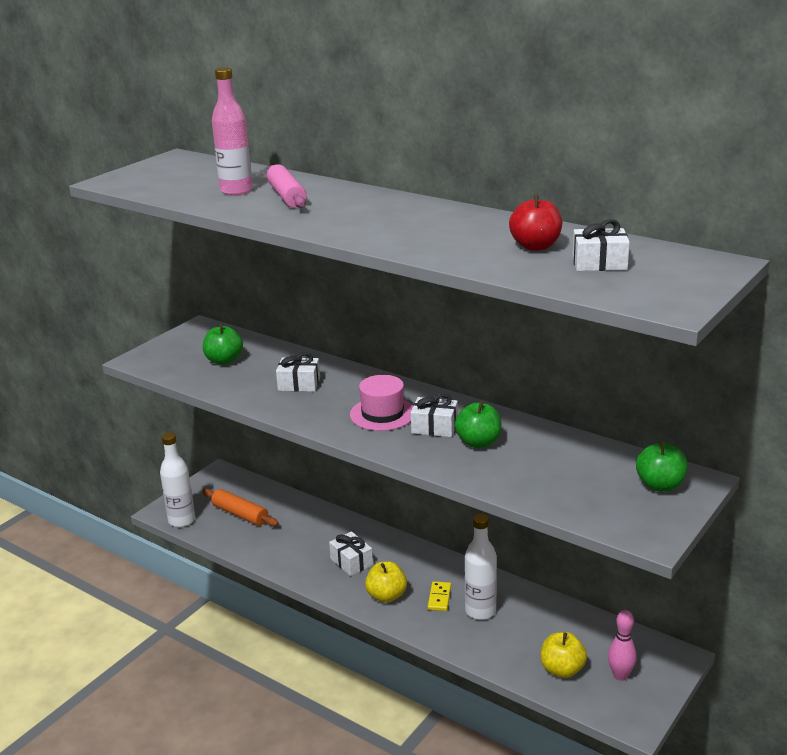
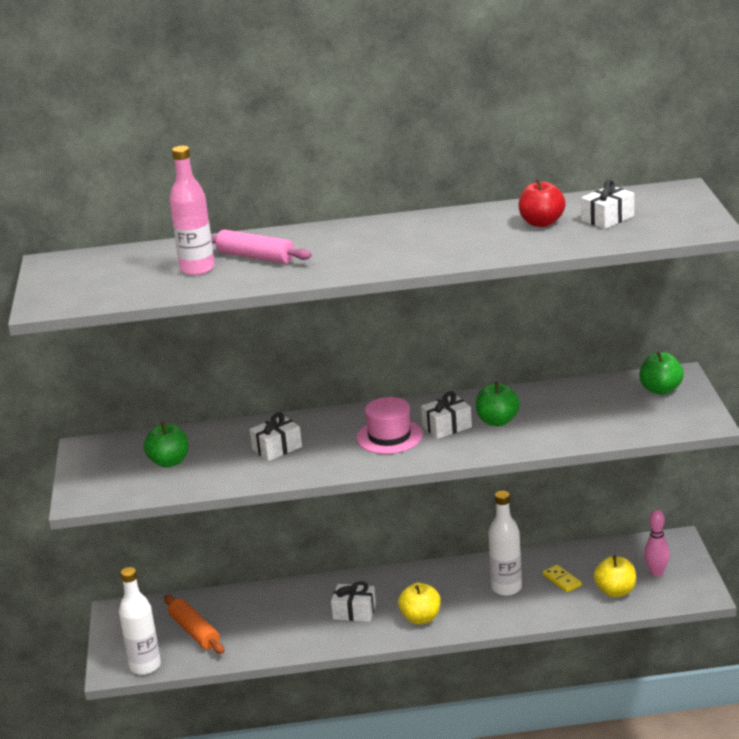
camera: 40 degrees left, 0 degrees up
(240, 514) = (195, 632): orange rolling pin -> orange rolling pin turned 60 degrees clockwise
(439, 598) = (463, 597): yellow domino -> yellow domino (562, 580)

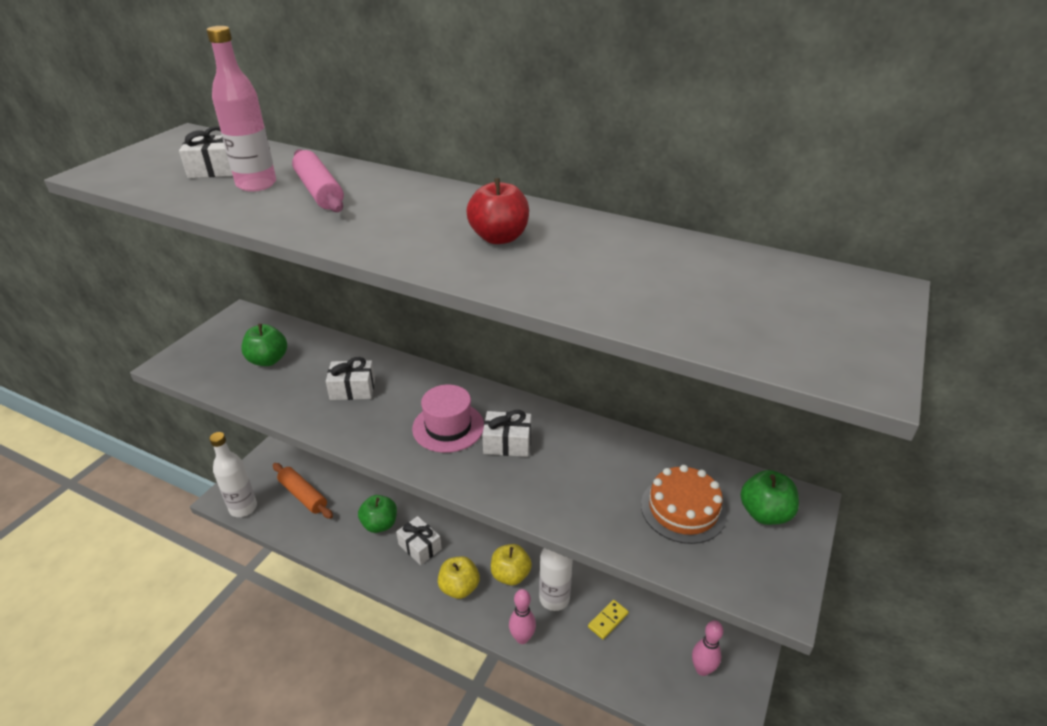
camera: 30 degrees right, 10 degrees up
(195, 632) = (303, 495): orange rolling pin -> orange rolling pin turned 45 degrees counterclockwise
(497, 421) = (558, 463): green apple -> green apple (380, 524)
(506, 620) = (522, 638): none -> pink bowling pin
(541, 223) = (642, 267): red apple -> red apple (499, 238)
(562, 580) = (608, 620): yellow domino -> yellow domino turned 45 degrees clockwise
(607, 218) = (732, 294): white gift -> white gift (216, 170)
(608, 409) = (683, 509): none -> orange cake
(615, 591) = (645, 668): yellow apple -> yellow apple (510, 575)

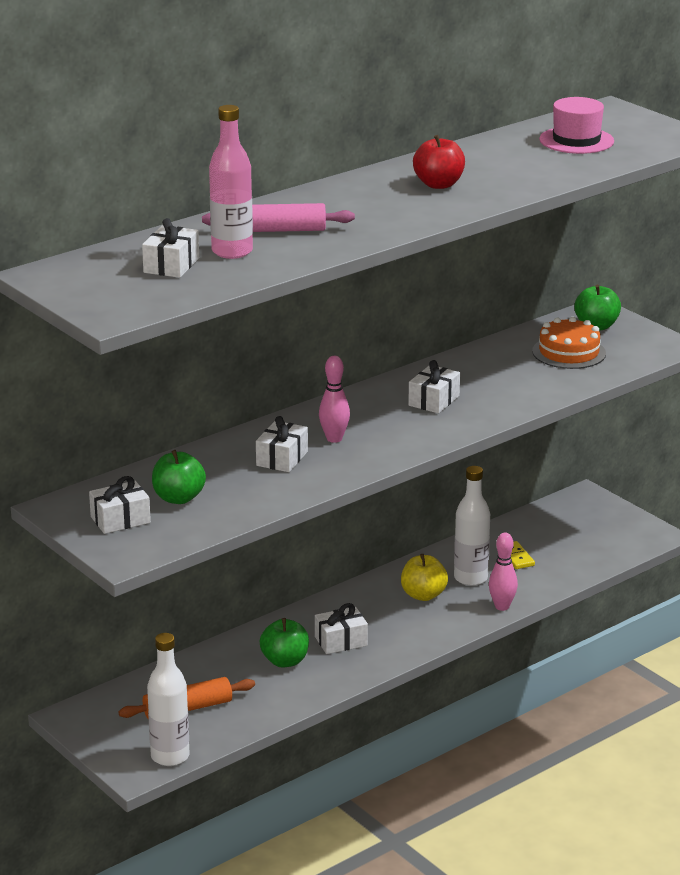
camera: 65 degrees left, 10 degrees down
(228, 345) = (120, 519): none -> white gift
(448, 427) = (387, 422): pink hat -> pink hat (576, 140)
(459, 588) = (416, 628): yellow apple -> none
(702, 669) = (596, 528): pink bowling pin -> pink bowling pin (334, 439)

